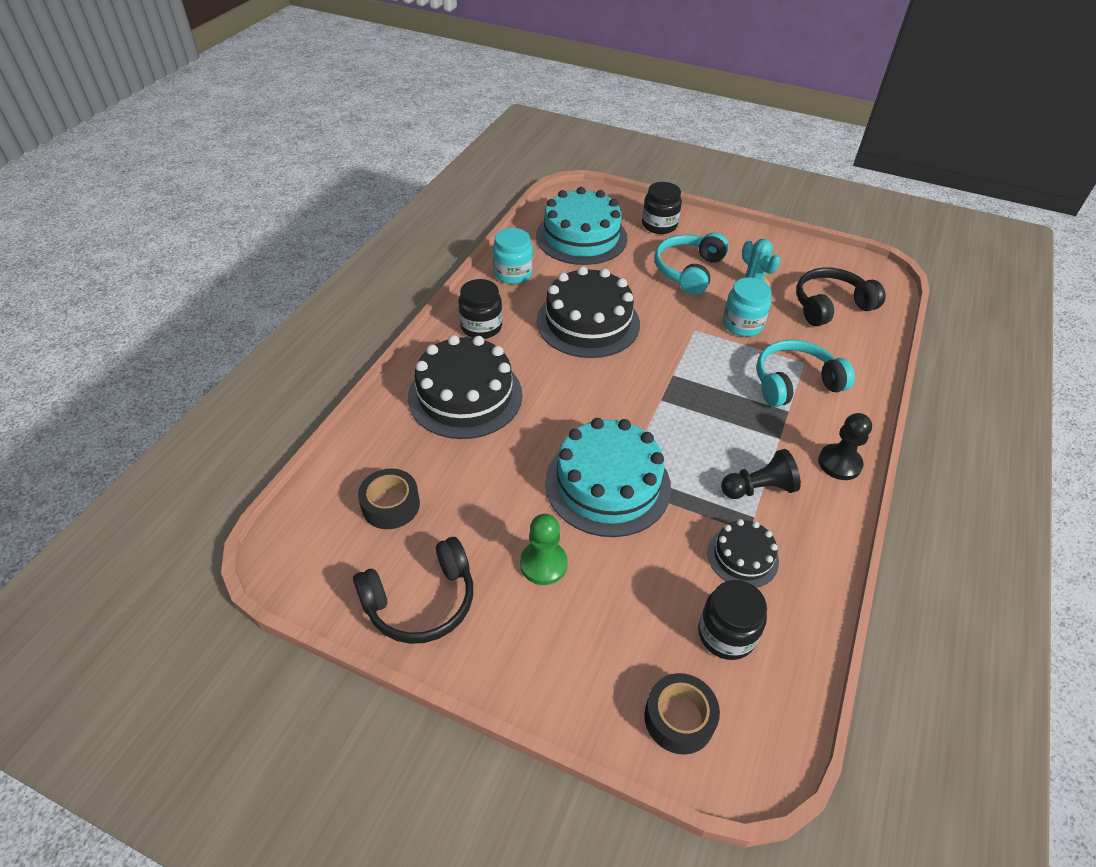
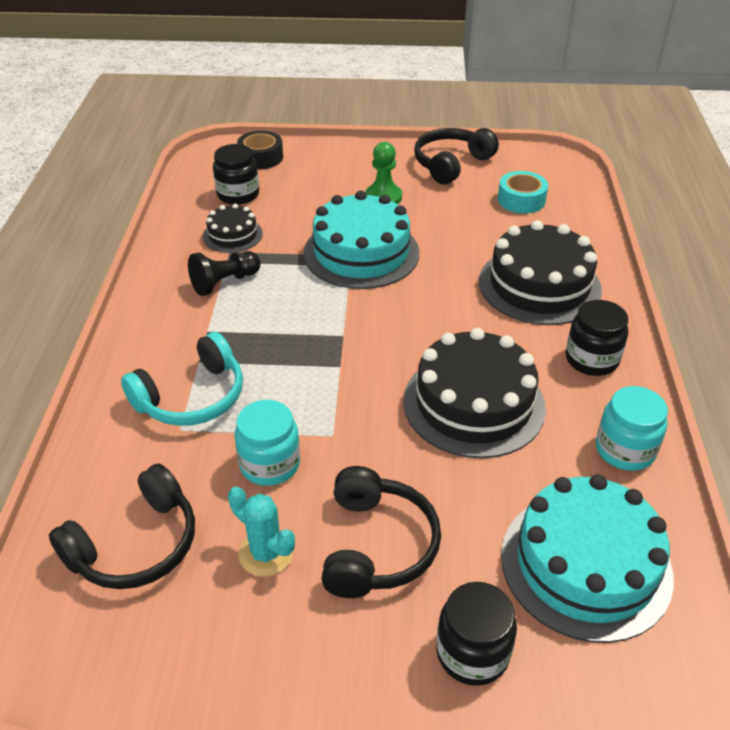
camera: 160 degrees right, 5 degrees down
(390, 505) = (521, 200): black tape -> turquoise tape
(688, 271) = (376, 545): turquoise headphones -> black headphones
(839, 463) = (144, 323): black pawn -> none

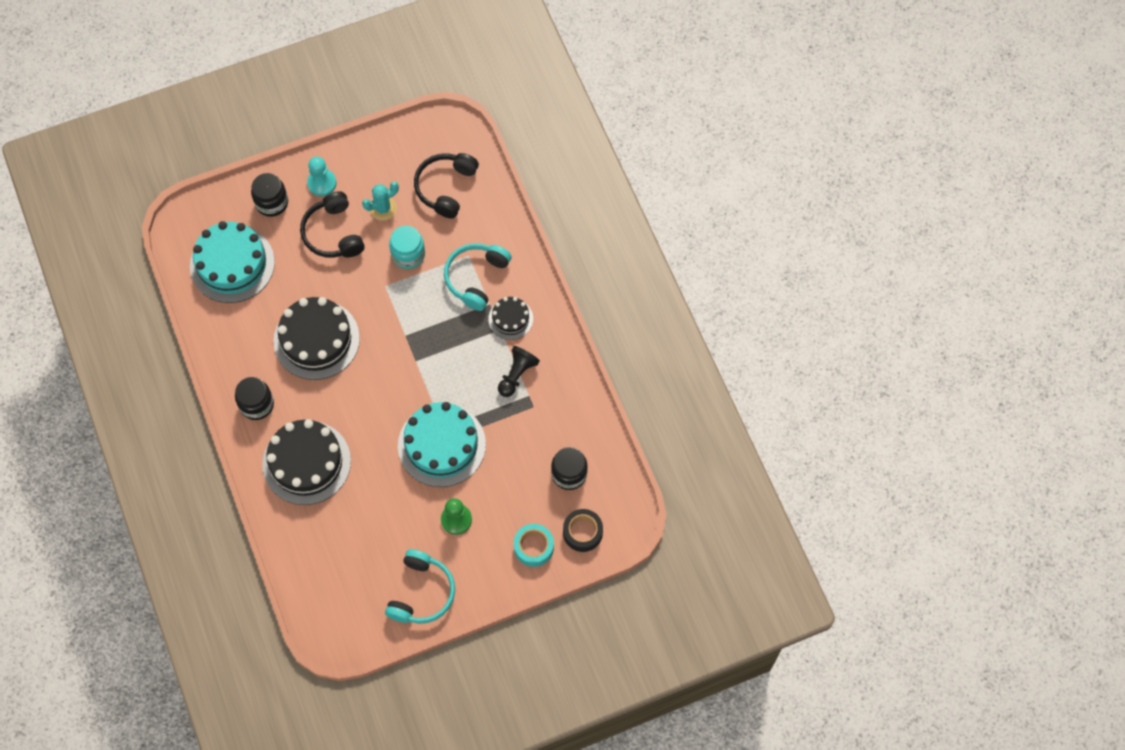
camera: 155 degrees right, 25 degrees up
(232, 235) = (542, 425): black cake -> black cake (510, 319)
(266, 553) = (383, 208): turquoise cactus -> turquoise cactus turned 45 degrees counterclockwise
(354, 651) = (322, 183): none -> turquoise pawn
(451, 164) = (421, 593): black headphones -> turquoise headphones
(521, 200) = (348, 563): turquoise tape -> turquoise tape (533, 547)
(624, 450) = (225, 341): turquoise jar -> none

